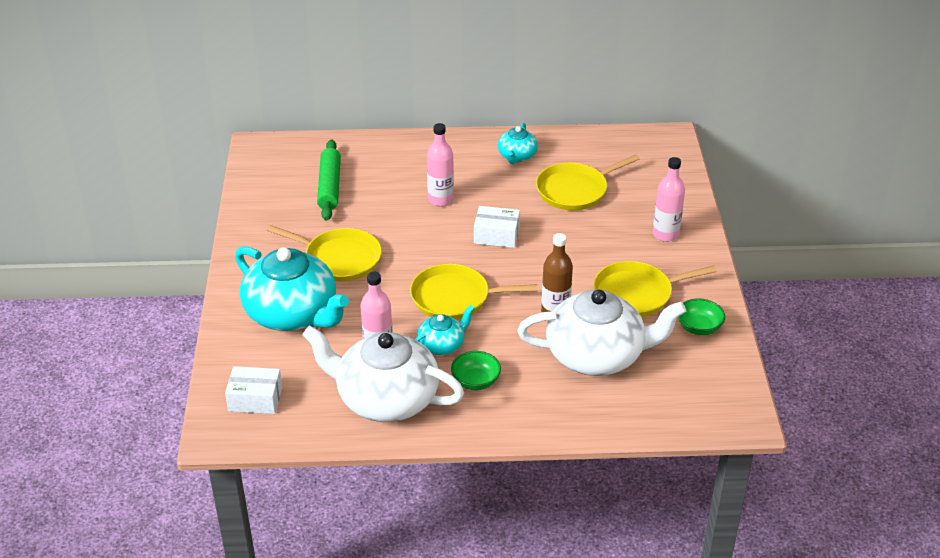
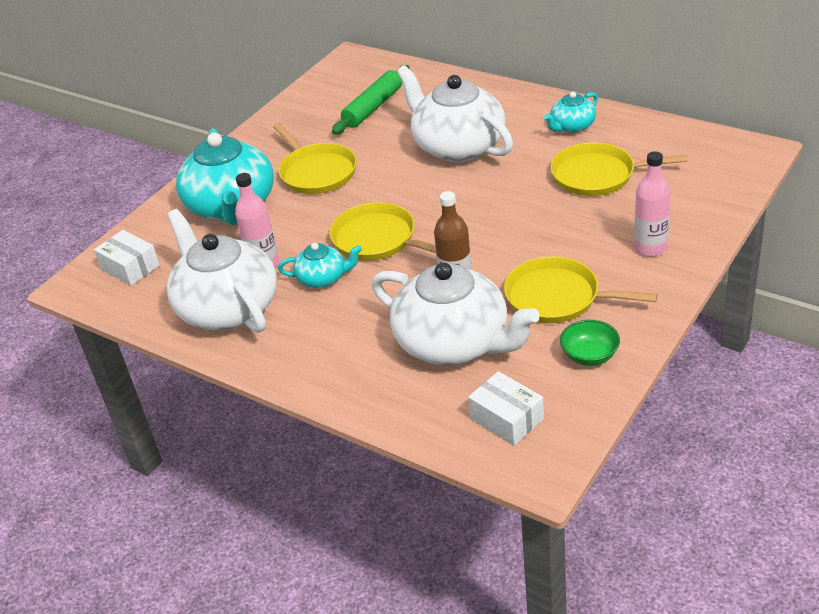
camera: 40 degrees right, 0 degrees up
(440, 199) = (458, 146): pink bottle -> white teapot
(475, 381) = (317, 323): green bowl -> none
(496, 235) = (475, 195): white box -> white box (507, 419)

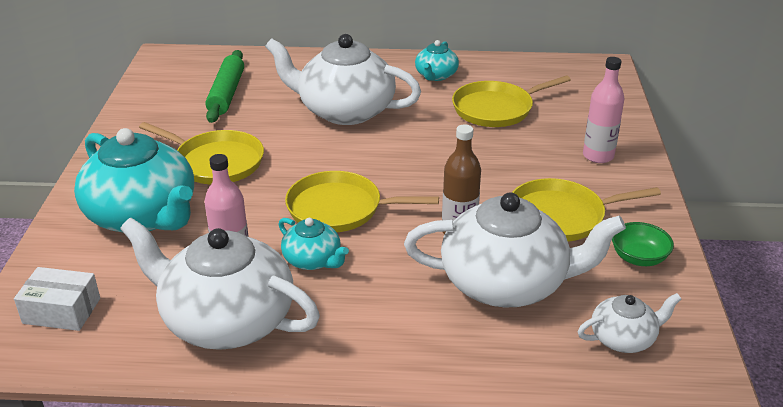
camera: 35 degrees left, 5 degrees down
(323, 278) = (313, 260): turquoise teapot -> turquoise teapot turned 75 degrees clockwise
(507, 419) = (624, 338): white box -> white teapot

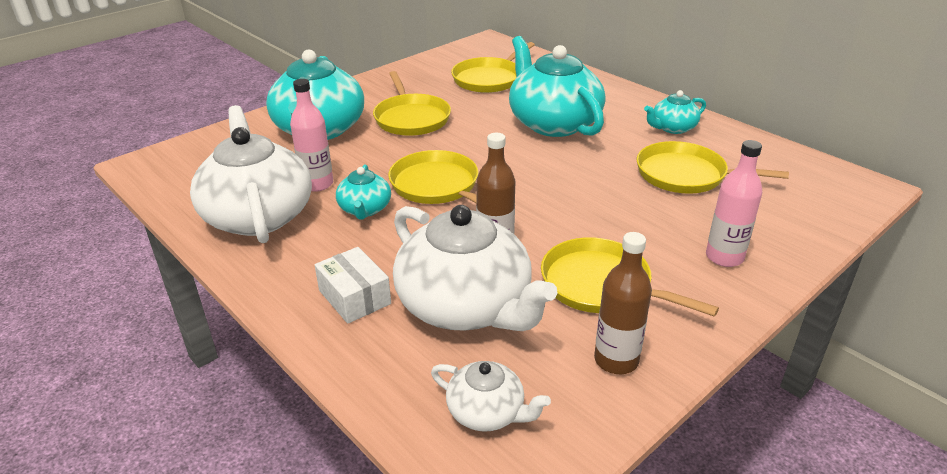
camera: 45 degrees right, 0 degrees up
(61, 311) = (197, 160): white box -> white box (354, 297)
(226, 94) = (489, 79): green rolling pin -> yellow pan
(344, 111) = (553, 123): white teapot -> turquoise teapot
(638, 258) = (616, 360): green bowl -> brown bottle

